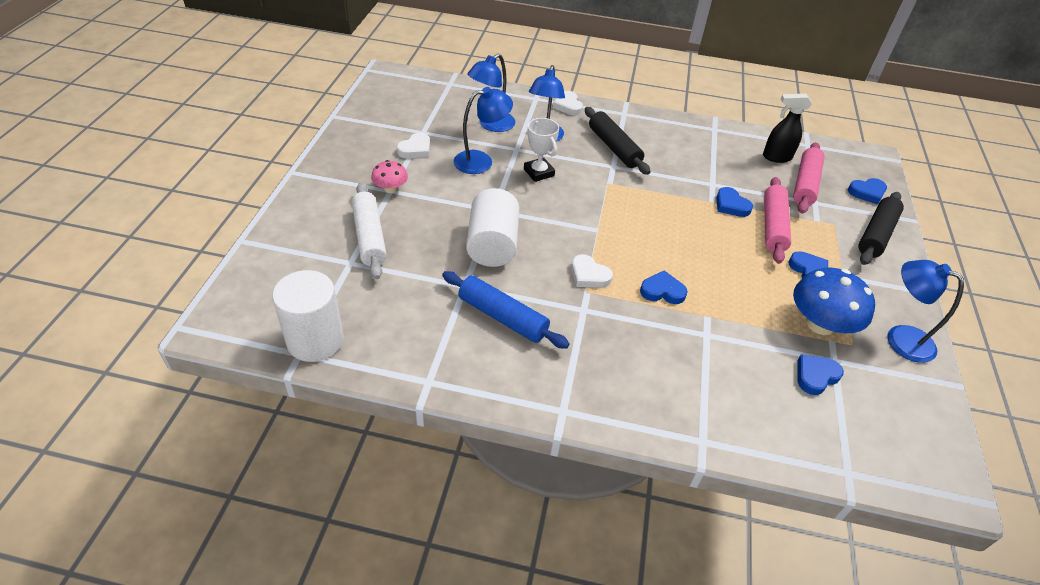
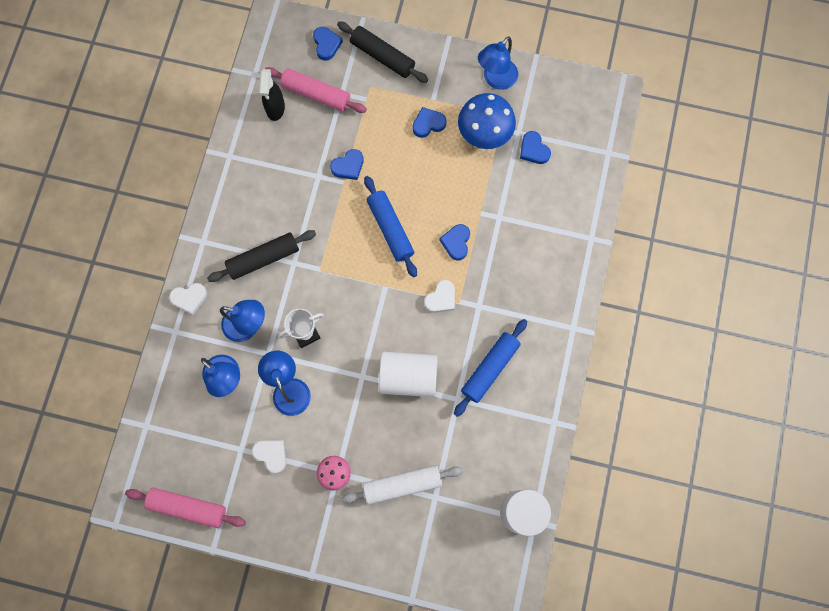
camera: 85 degrees left, 30 degrees up
(666, 235) = (390, 229): none -> blue rolling pin
(773, 226) = (375, 137): pink rolling pin -> pink rolling pin (188, 507)

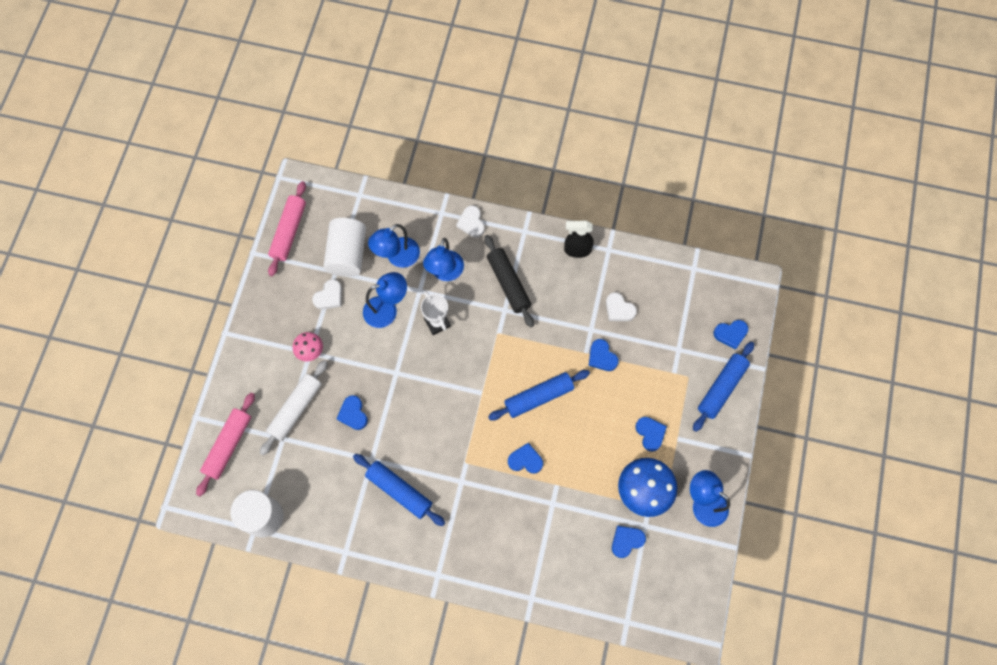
camera: 90 degrees right, 5 degrees down
(275, 109) = (658, 289): black spray bottle -> black spray bottle (577, 250)
(316, 94) = (676, 325): pink rolling pin -> pink rolling pin (228, 445)
(382, 56) = (721, 388): black rolling pin -> blue rolling pin
(402, 484) = (296, 409): white rolling pin -> white rolling pin turned 45 degrees clockwise
(408, 377) = (394, 414): white cylinder -> white cylinder (347, 254)
(408, 421) = (353, 414): none -> blue heart
(441, 298) = (469, 445): white heart -> white heart (619, 309)

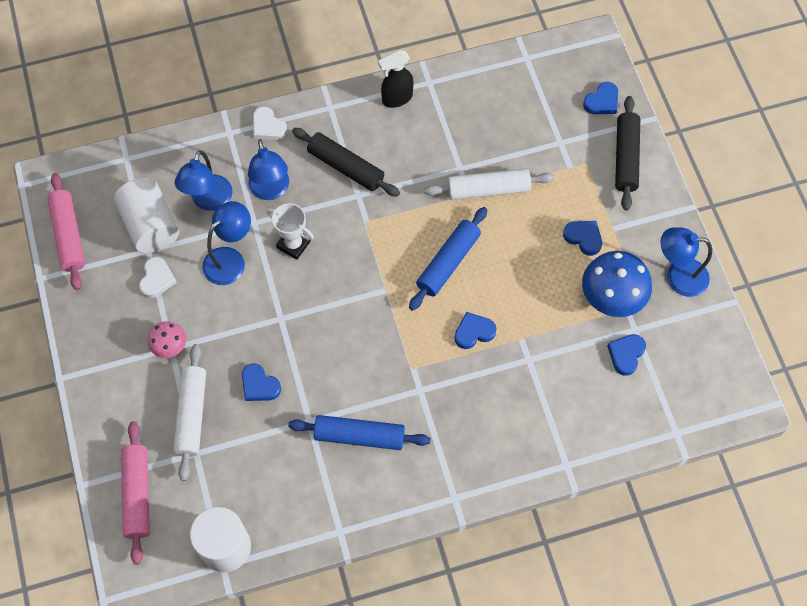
camera: 30 degrees left, 5 degrees down
(602, 357) = (488, 189): blue heart -> white rolling pin
(619, 309) = (476, 134): white heart -> none
(721, 388) = (626, 157): blue rolling pin -> black rolling pin

